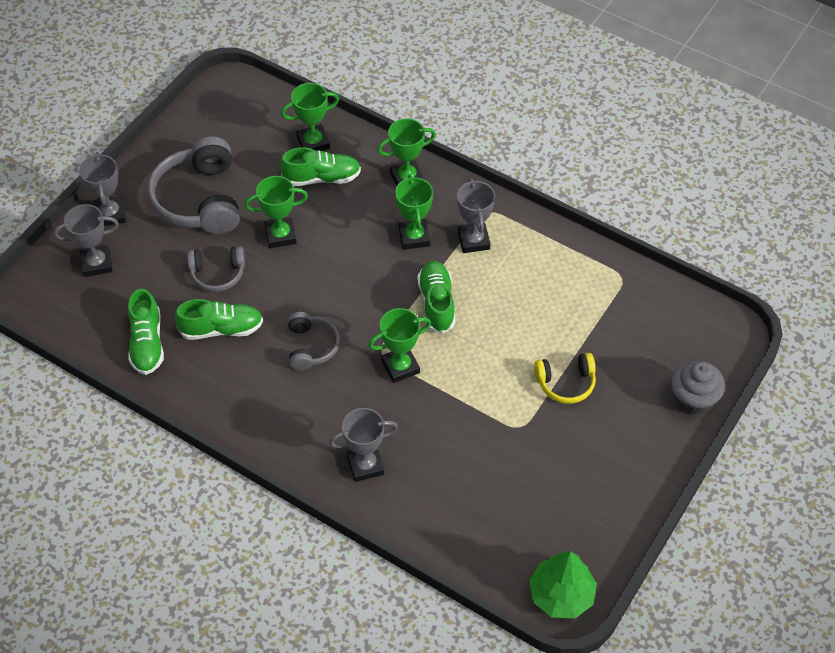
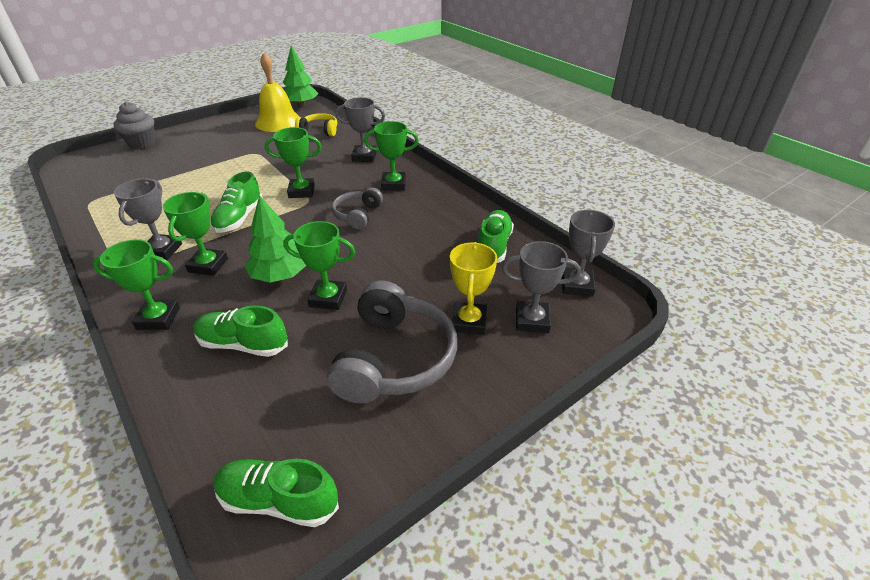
camera: 160 degrees left, 15 degrees down
(110, 214) = (507, 371): grey trophy -> grey trophy (577, 285)
(150, 247) = (469, 322): none -> yellow trophy
(217, 274) = (408, 281): grey headphones -> none
(221, 329) = (425, 241): green shoe -> green shoe (278, 500)
(313, 143) = (217, 391): green trophy -> green trophy (393, 184)
(339, 246) = (280, 275): none -> green tree
(553, 522) = (278, 122): none -> yellow bell
(566, 383) = (203, 163): yellow headphones -> yellow headphones (319, 131)

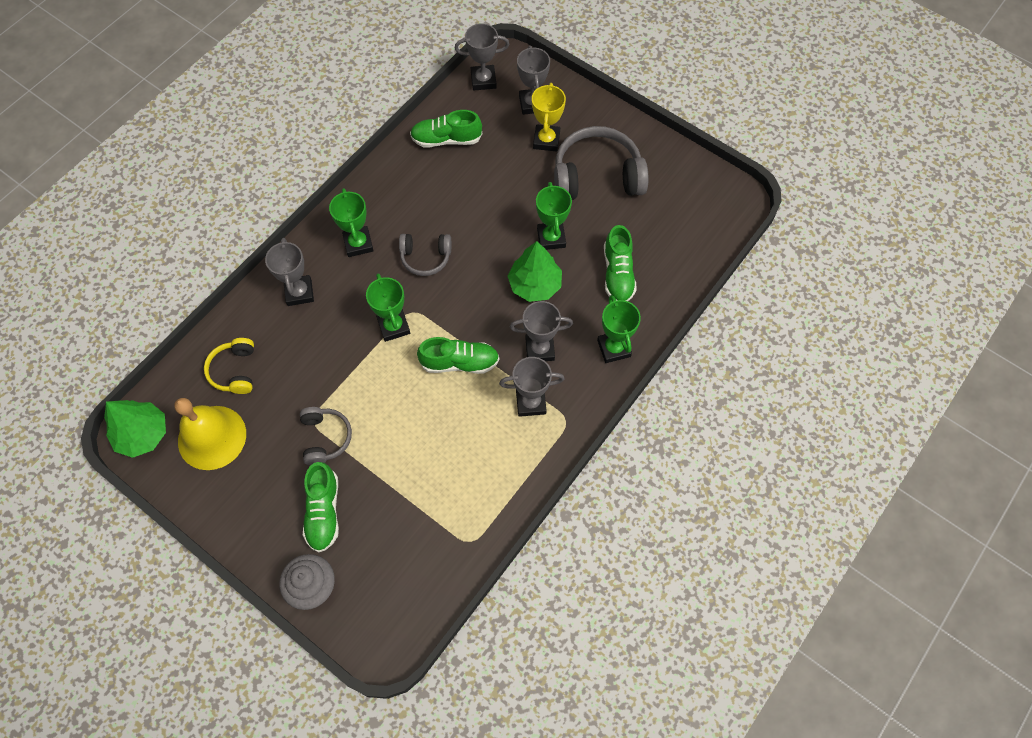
camera: 105 degrees left, 25 degrees up
(208, 265) = (540, 349): green trophy -> grey trophy
(237, 156) = (325, 438): none -> grey headphones
(278, 500) = (716, 201): green shoe -> green shoe (323, 512)
(469, 322) = (546, 140): yellow trophy -> yellow trophy turned 75 degrees counterclockwise

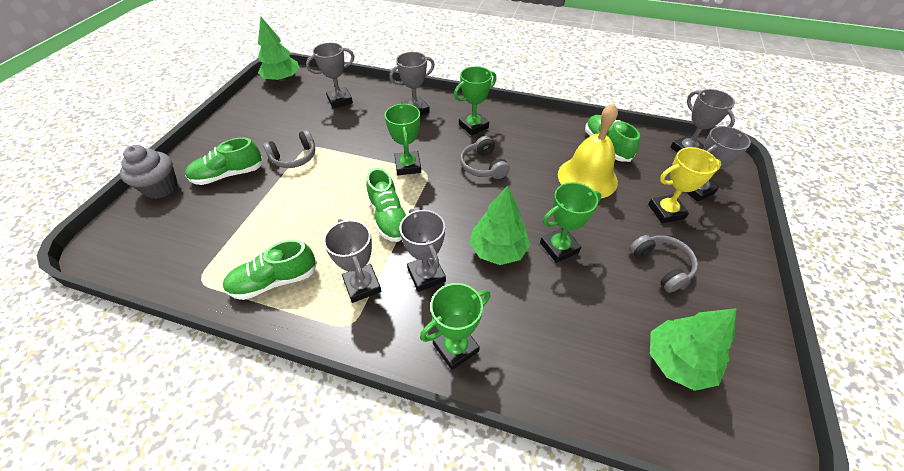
camera: 70 degrees right, 15 degrees down
(212, 437) = (285, 105): yellow bell -> yellow bell (587, 177)
(234, 371) = (340, 100): yellow headphones -> grey trophy
(393, 326) = (408, 166): green trophy -> green trophy turned 60 degrees counterclockwise
(597, 176) = (661, 266): grey headphones -> grey headphones, size x0.55
(618, 274) = (553, 323): green shoe -> green shoe (274, 281)
(673, 211) = (678, 361): none -> green tree

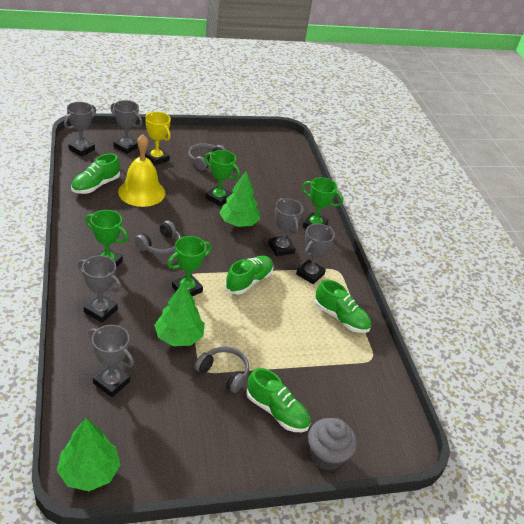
camera: 125 degrees left, 10 degrees down
(426, 275) = (281, 248): grey trophy -> grey trophy turned 60 degrees counterclockwise
(678, 361) = (262, 156): green tree -> green tree (179, 336)

